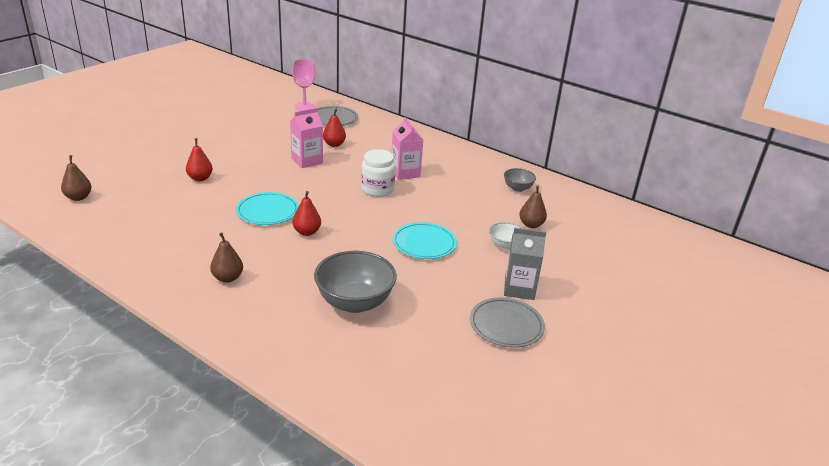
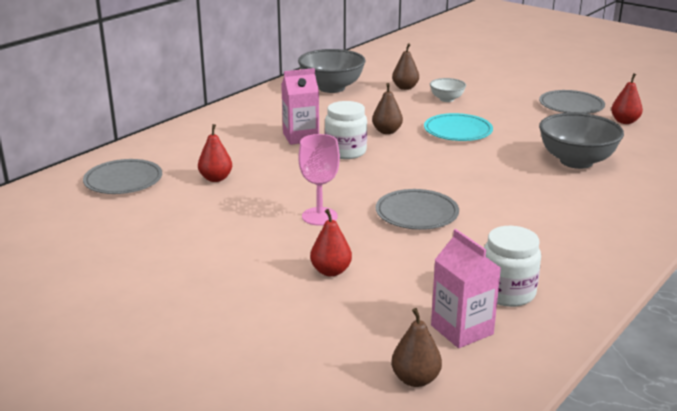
camera: 85 degrees left, 5 degrees down
(147, 236) = (507, 293): none -> white jar
(228, 278) = (572, 227): brown pear -> brown pear (387, 131)
(267, 211) = (416, 213): turquoise plate -> grey plate
(304, 107) = (65, 205): pink goblet -> pink goblet (319, 216)
(307, 161) = (268, 195): pink carton -> pink carton (462, 330)
(307, 232) = (457, 188): red pear -> red pear (624, 121)
(517, 188) = (331, 88): grey bowl -> grey bowl, size x1.91
(519, 289) = (516, 98): grey carton -> none

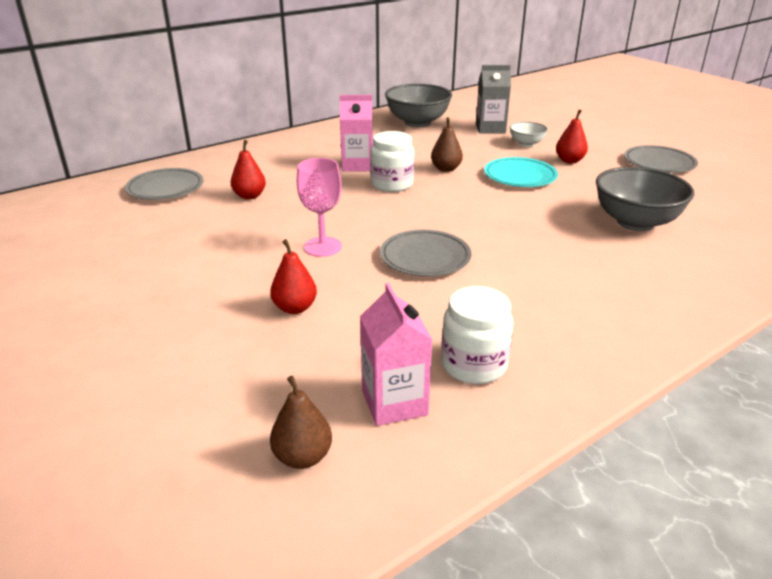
camera: 15 degrees right, 5 degrees up
(405, 87) = (490, 129): brown pear -> grey carton
(624, 121) = (713, 185): red pear -> red pear (569, 161)

